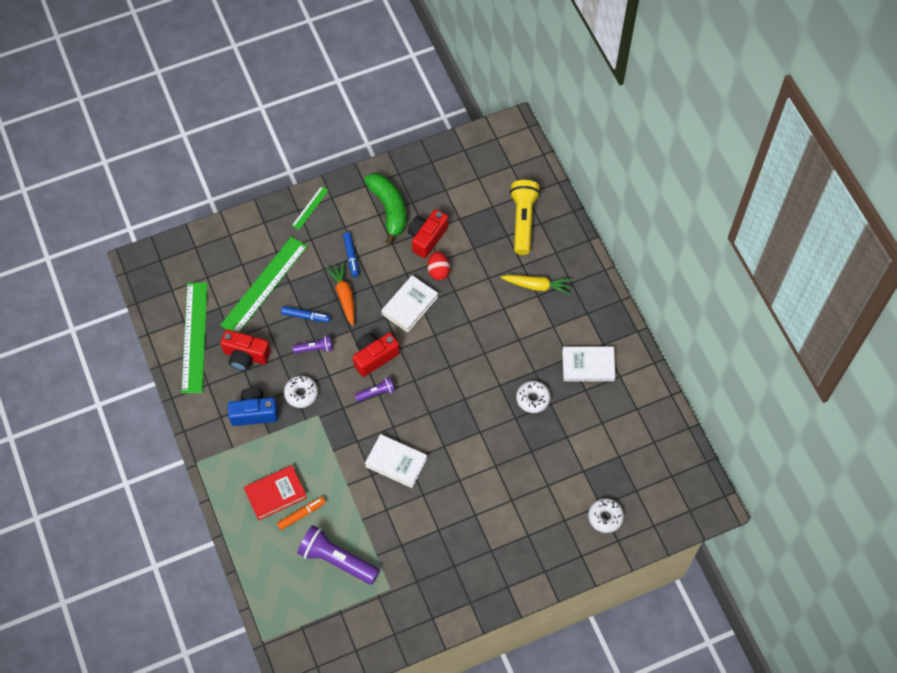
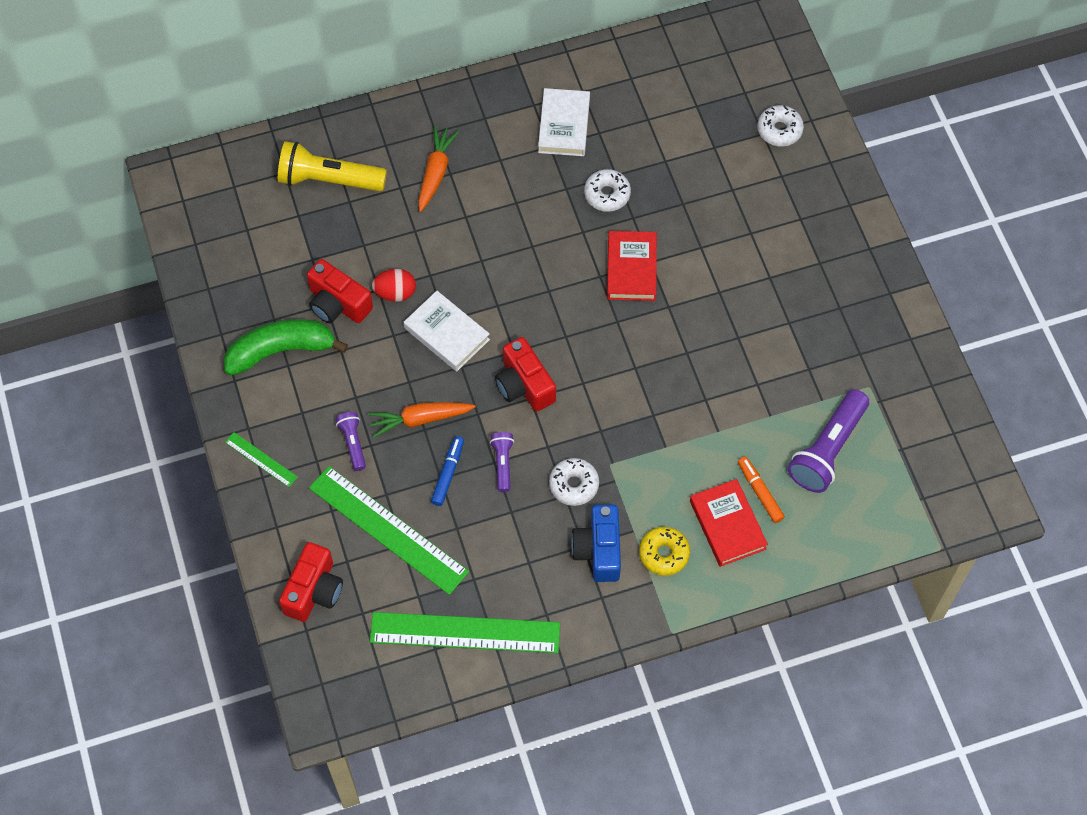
camera: 85 degrees left, 0 degrees up
(245, 356) = (504, 559): red camera -> red camera (314, 590)
(253, 454) = (664, 554): none -> yellow donut
(351, 256) = (355, 406): blue marker -> none
(376, 393) = (581, 386): purple flashlight -> purple flashlight (353, 443)
(396, 462) = (688, 367): white book -> none
(472, 419) = (631, 269): none -> red book
(537, 286) = (435, 172): yellow carrot -> orange carrot

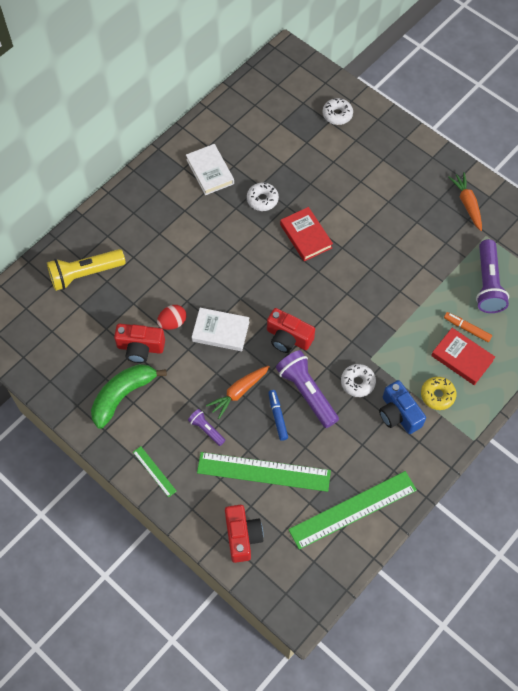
camera: 30 degrees left, 0 degrees up
(261, 459) = (154, 471): green ruler -> green ruler turned 45 degrees clockwise
(435, 172) = (150, 237): orange carrot -> orange carrot (467, 204)
(503, 463) = (307, 392): purple flashlight -> purple flashlight, size x1.94

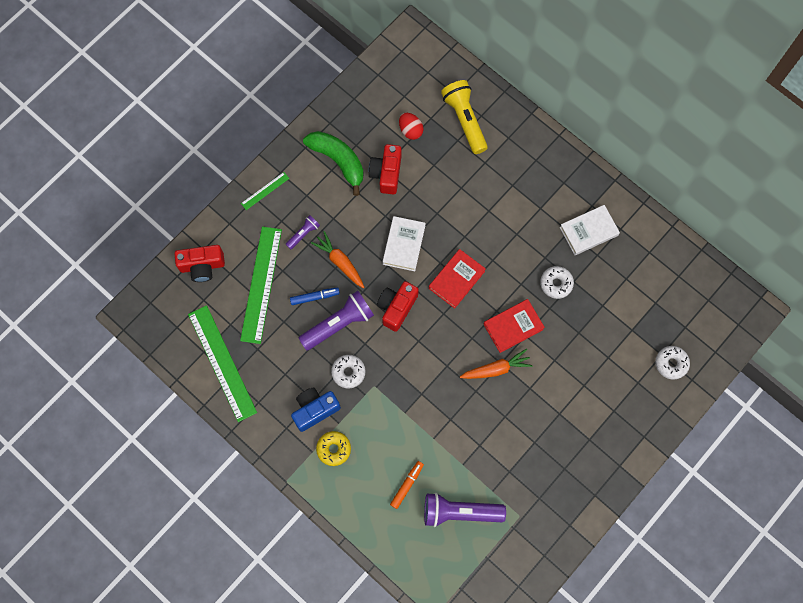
camera: 90 degrees right, 10 degrees up
(172, 322) = (413, 201): red egg -> red egg (410, 130)
(462, 358) = (374, 477): red book -> red book (456, 279)
(467, 204) = (559, 499): orange carrot -> orange carrot (496, 369)

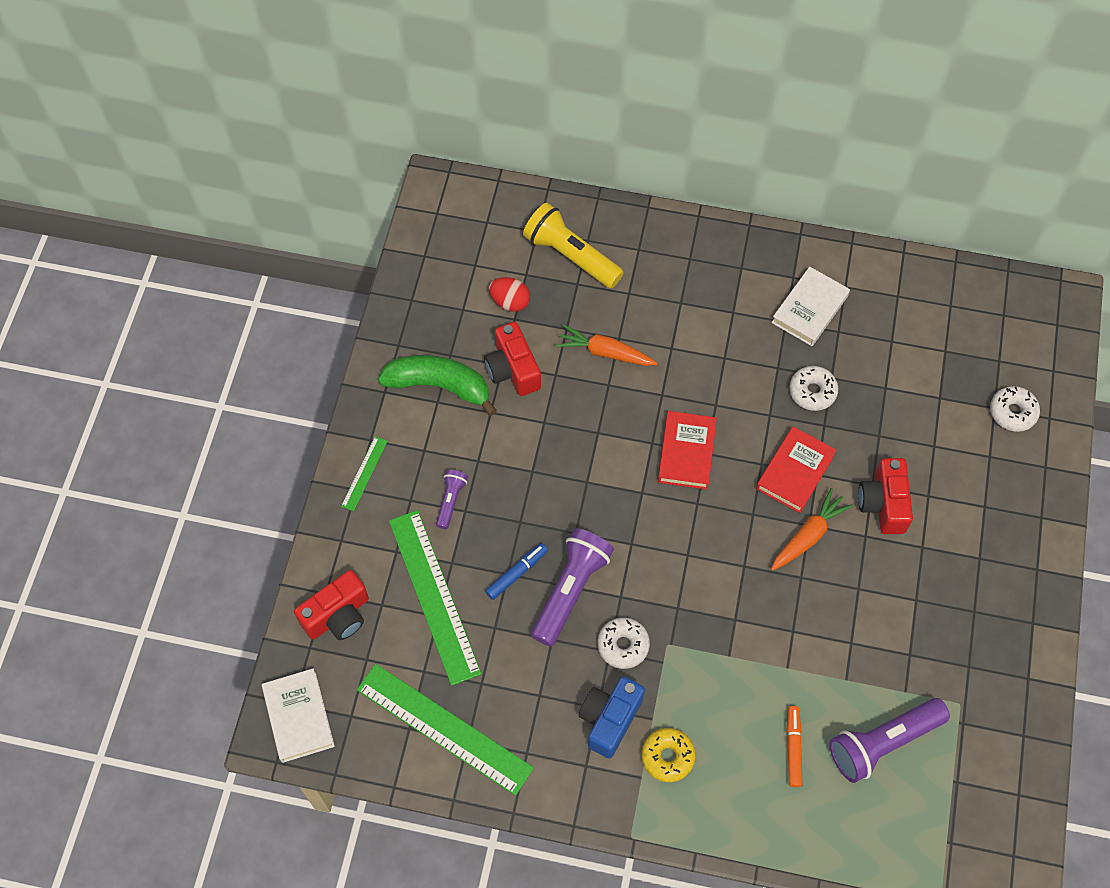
camera: 30 degrees left, 10 degrees down
(340, 262) = (522, 511): orange carrot -> orange carrot (604, 352)
(397, 307) = (633, 528): red camera -> red camera (883, 503)
(404, 245) = (591, 445): white book -> white book (299, 717)

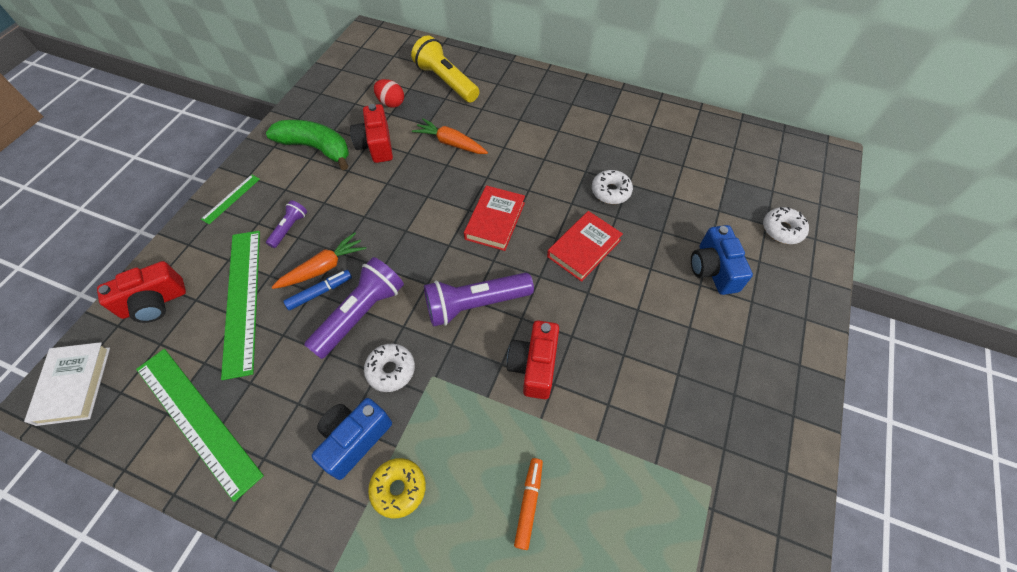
camera: 10 degrees right, 5 degrees down
(808, 535) = (585, 301): orange carrot -> orange carrot (323, 268)
(809, 309) = (619, 136): white book -> none
(882, 742) = (624, 515): purple flashlight -> purple flashlight (475, 304)
(883, 503) = (658, 285): red camera -> red camera (534, 366)
(940, 475) = (713, 269): none -> blue camera

